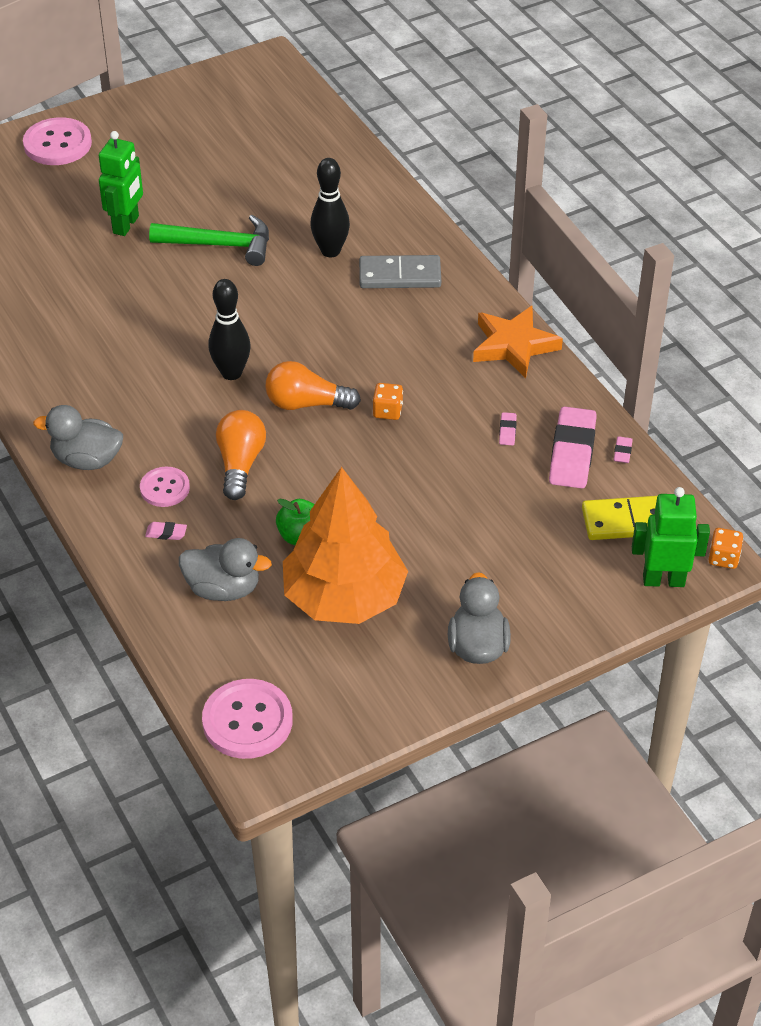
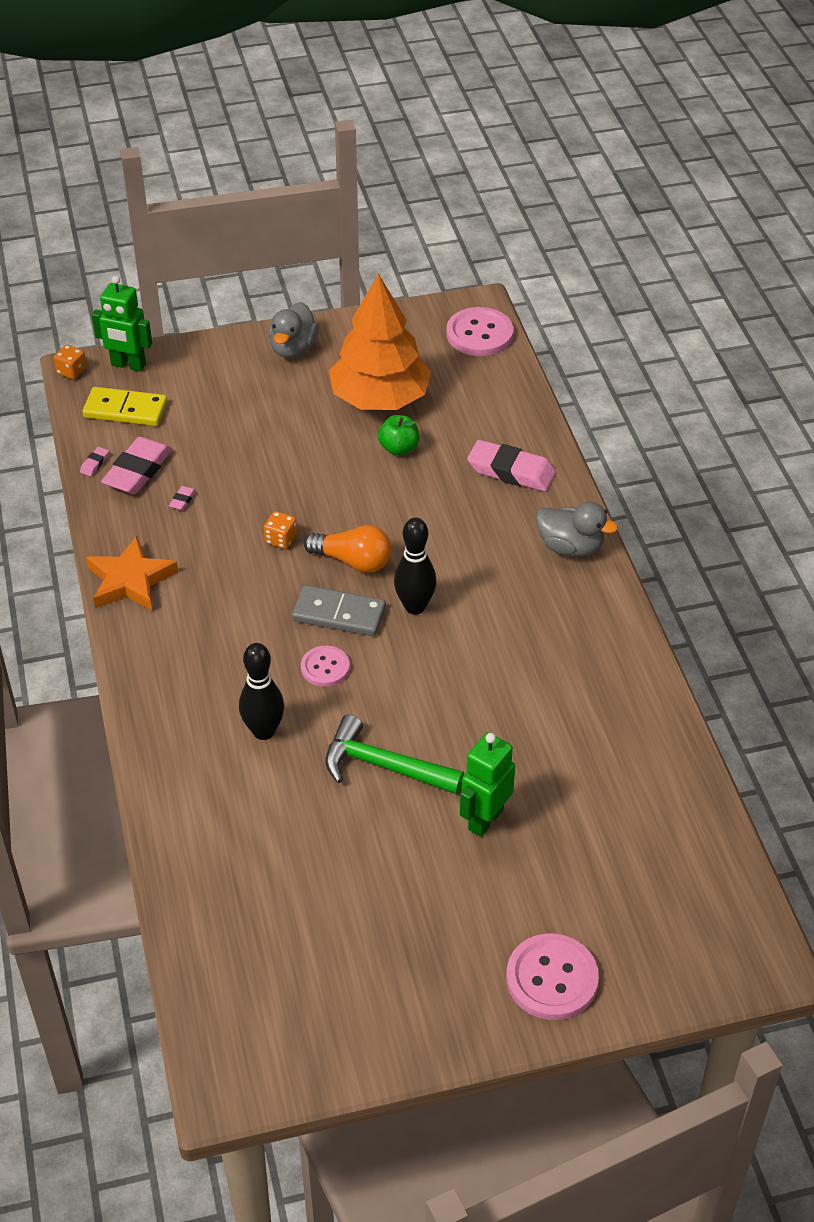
camera: 165 degrees left, 0 degrees up
(165, 488) = (504, 508): pink button -> pink button (325, 667)
(166, 533) = (511, 471): pink eraser -> pink eraser, size x2.40
(223, 589) = (474, 421): grey duck -> none
(240, 464) = (431, 517): orange light bulb -> none
(400, 275) = (203, 684): grey domino -> grey domino (339, 614)

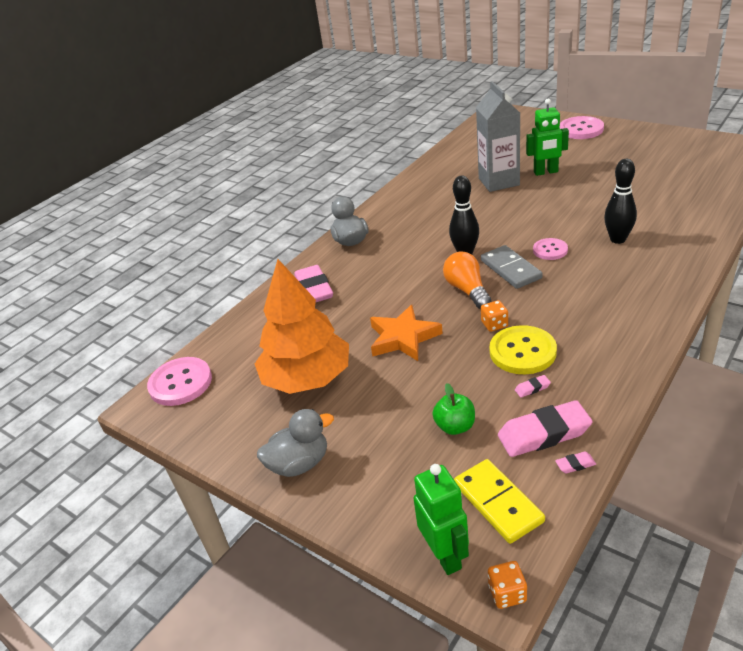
camera: 125 degrees left, 10 degrees down
(130, 580) = (628, 353): orange star -> orange star (403, 338)
(225, 527) = (522, 352): none -> yellow button
(384, 766) = (569, 203): green hammer -> none
(399, 448) = (348, 338): green apple -> green apple (455, 426)
(526, 758) = (499, 182): none -> grey carton

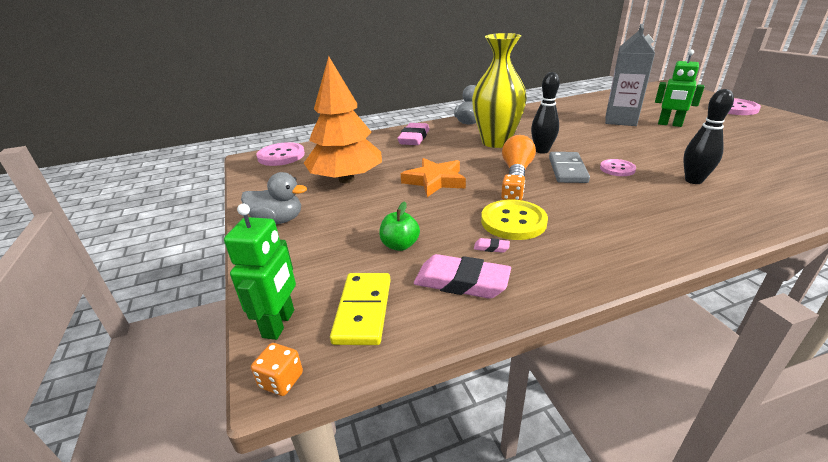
camera: 30 degrees right, 5 degrees down
(409, 259) = (496, 142): none -> yellow vase
(575, 464) = (460, 318): pink eraser -> none

